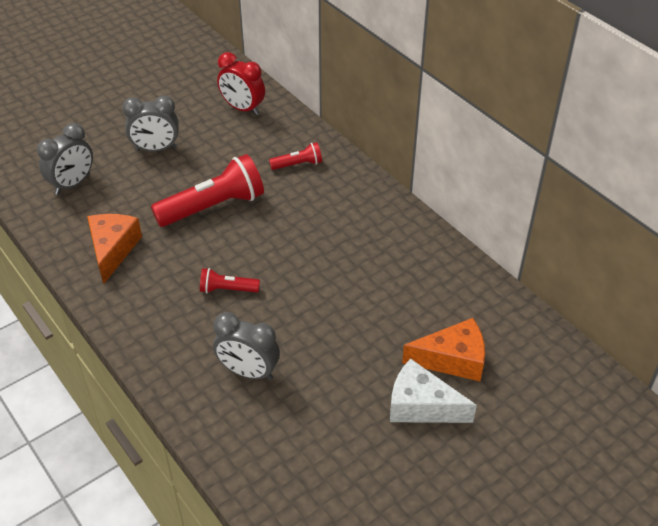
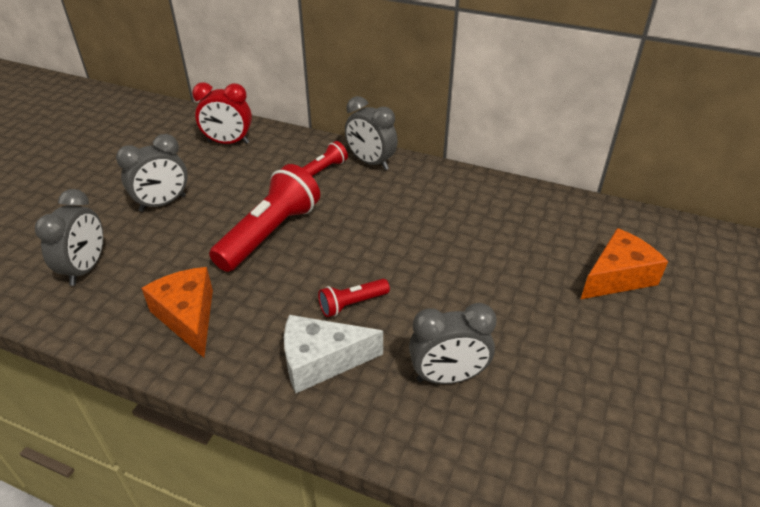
camera: 30 degrees left, 5 degrees down
(343, 172) = (371, 162): none -> grey clock
(421, 406) = (636, 330): white cheese -> white cheese (321, 361)

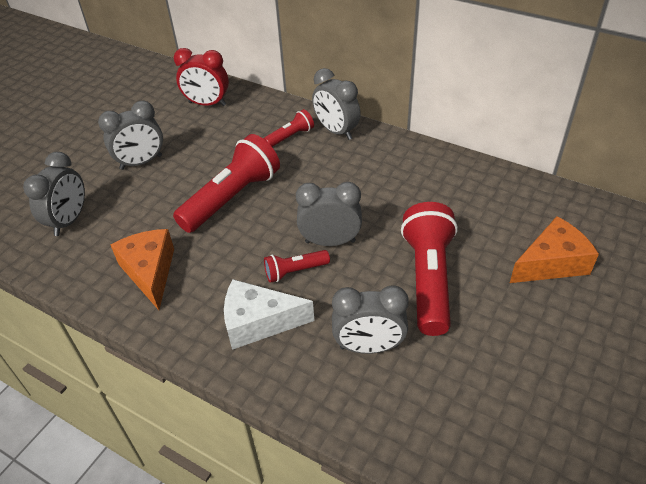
camera: 10 degrees right, 5 degrees up
(385, 271) = (330, 241): none -> grey clock
(496, 301) = (428, 278): none -> red flashlight

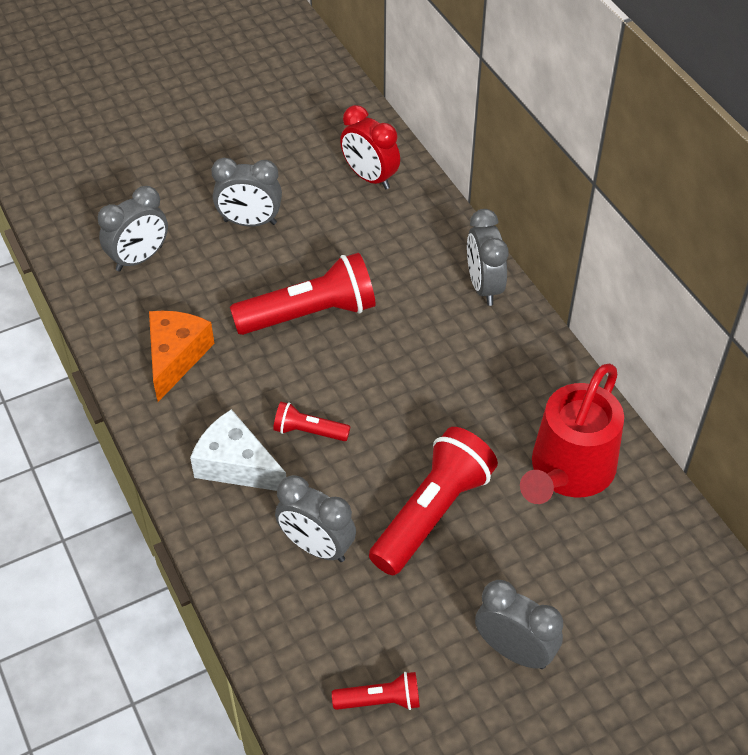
camera: 30 degrees right, 5 degrees up
(290, 136) = (428, 268): red flashlight -> red flashlight (380, 700)
(330, 241) = (368, 418): grey clock -> grey clock (514, 651)
(488, 208) = (568, 471): none -> red watering can
(551, 263) = (576, 569): orange cheese -> none

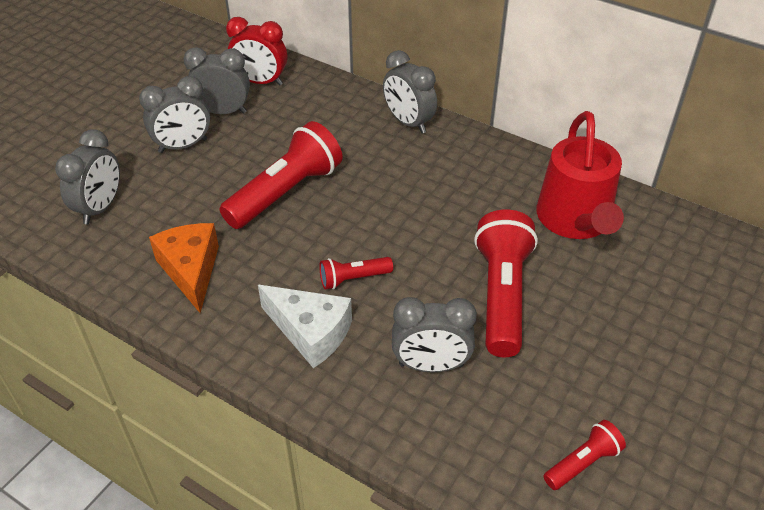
camera: 30 degrees left, 5 degrees down
(236, 465) = (310, 332): white cheese -> white cheese turned 150 degrees counterclockwise
(514, 651) = (649, 367): grey clock -> grey clock (223, 112)

